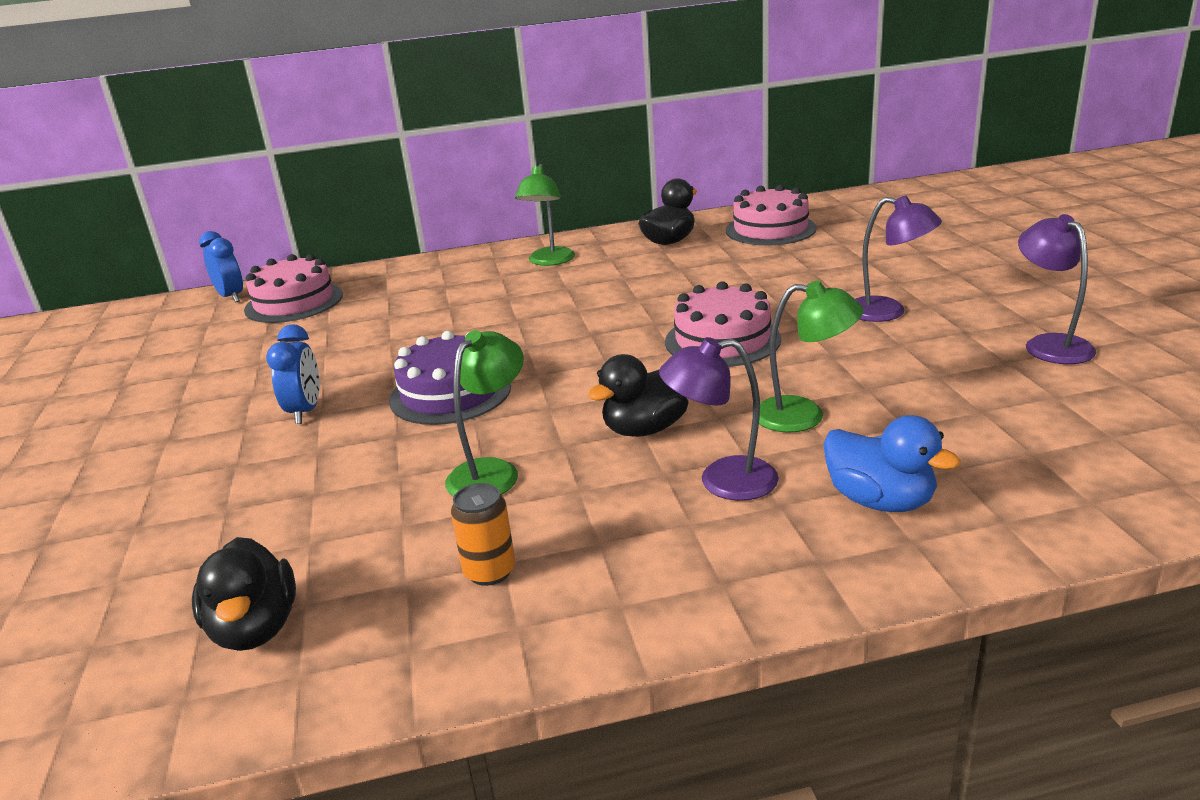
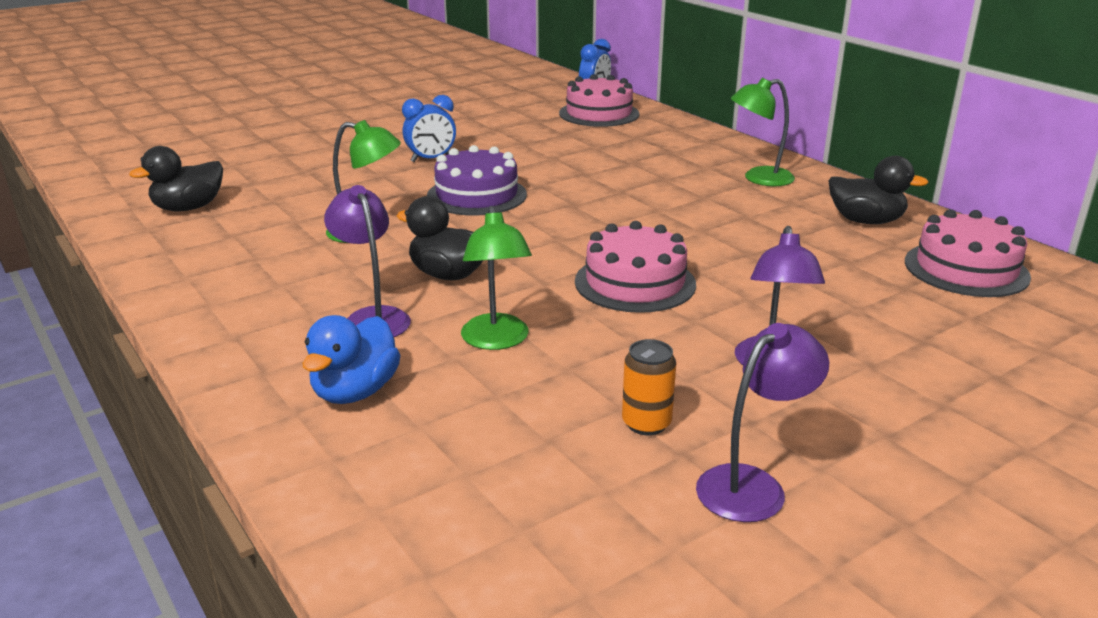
camera: 65 degrees right, 0 degrees up
(489, 571) = (244, 257): orange can -> orange can (646, 423)

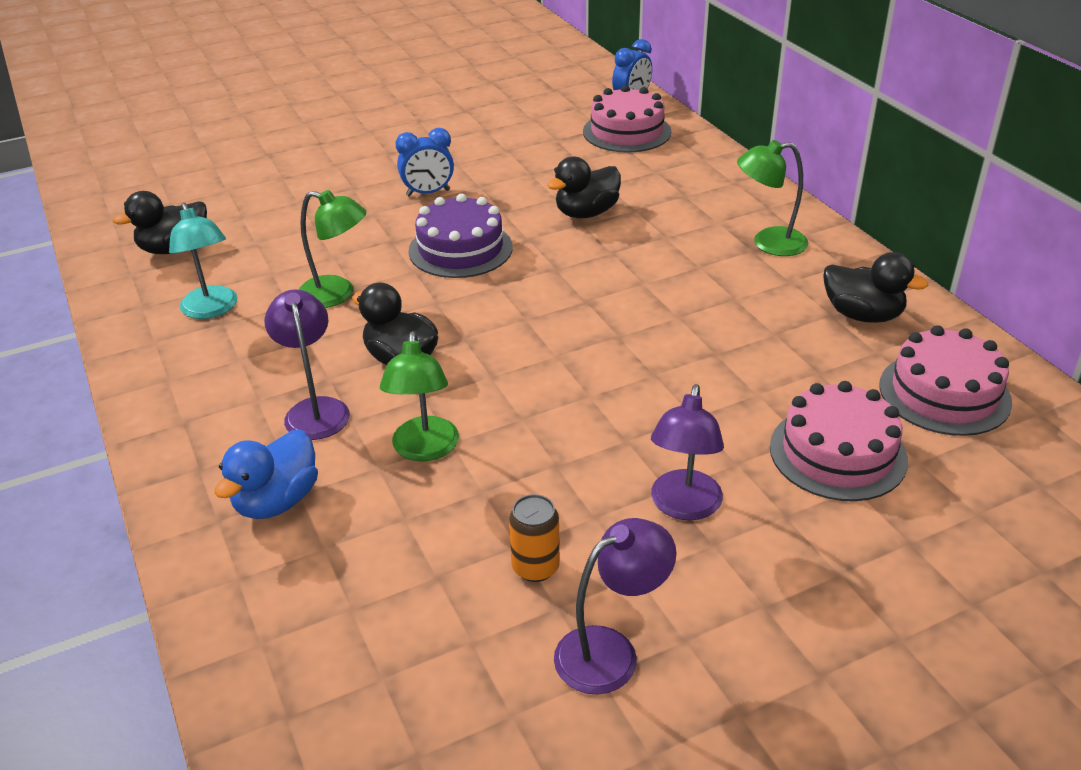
camera: 10 degrees right, 10 degrees up
(241, 250) = (212, 310): none -> turquoise lamp
(585, 166) = (586, 213): none -> black duck
(635, 283) = (584, 384): pink cake -> pink cake (837, 453)

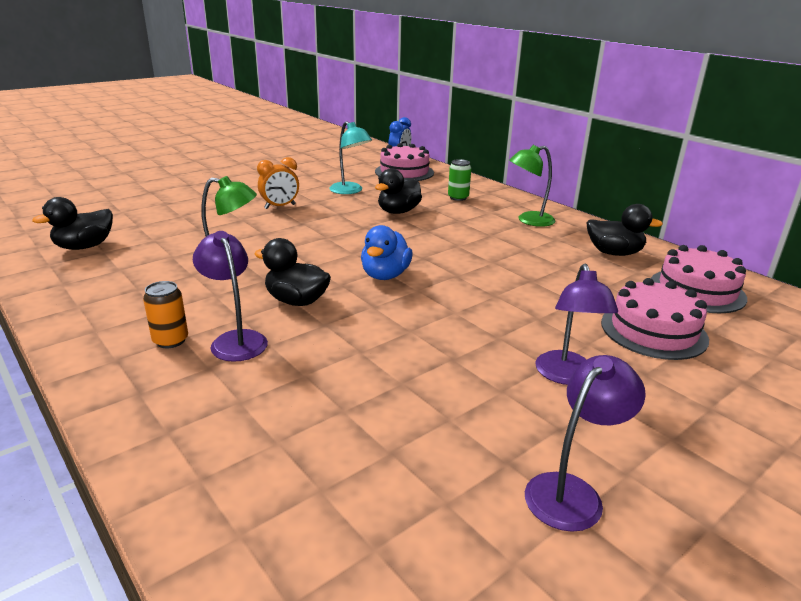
camera: 15 degrees left, 10 degrees down
(212, 310) = (126, 282): turquoise lamp -> turquoise lamp (350, 191)
(277, 501) = (221, 410): blue duck -> blue duck (385, 275)
(424, 450) = (340, 359): green lamp -> none
(428, 193) = (280, 206): blue clock -> orange clock
(460, 249) = (317, 235): purple cake -> none
(535, 567) = (473, 433): orange can -> orange can (170, 340)
(684, 190) = (458, 197): none -> green can

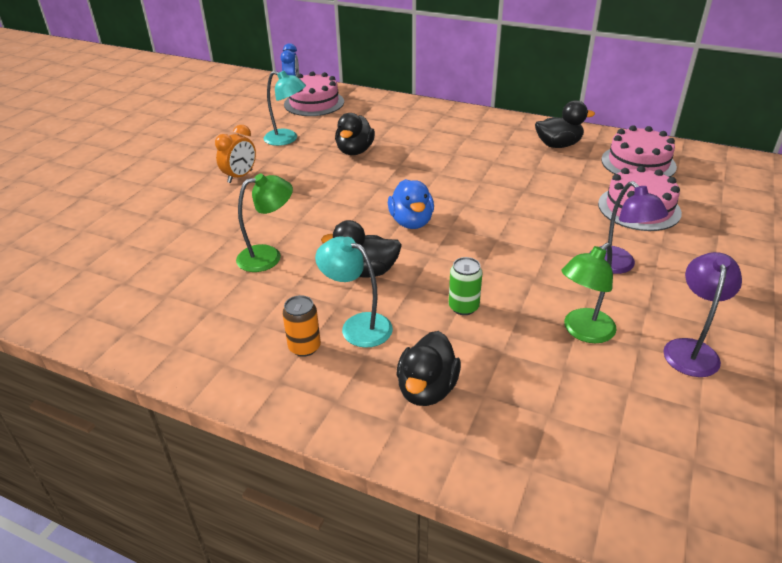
camera: 25 degrees left, 10 degrees up
(84, 247) = (95, 283): black duck -> black duck (427, 389)
(235, 340) = (357, 326): purple lamp -> turquoise lamp
(458, 197) = (390, 121): green can -> green can (463, 307)
(529, 220) = (469, 130): green lamp -> green lamp (583, 331)

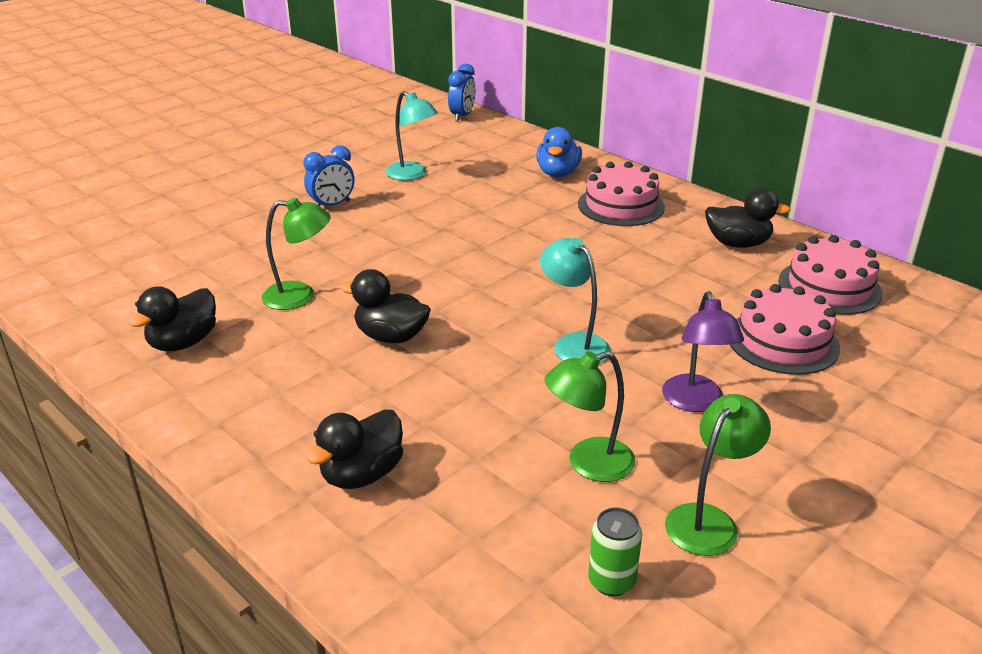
camera: 20 degrees right, 5 degrees down
(240, 176) = (332, 205): orange clock -> blue clock
(304, 347) = (268, 397): orange can -> none
(314, 103) = (473, 139): pink cake -> pink cake (621, 205)
(355, 151) = (478, 202): black duck -> black duck (183, 342)
(357, 326) = (338, 390): turquoise lamp -> turquoise lamp (573, 344)
(411, 222) = (482, 295): blue duck -> blue duck (558, 173)
(463, 307) = (469, 401): green can -> green can (611, 581)
(691, 349) = (709, 520): purple lamp -> green lamp

